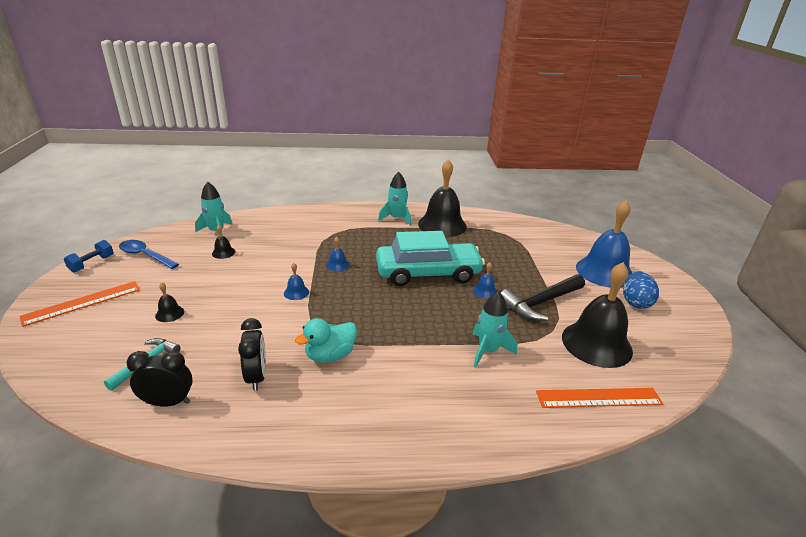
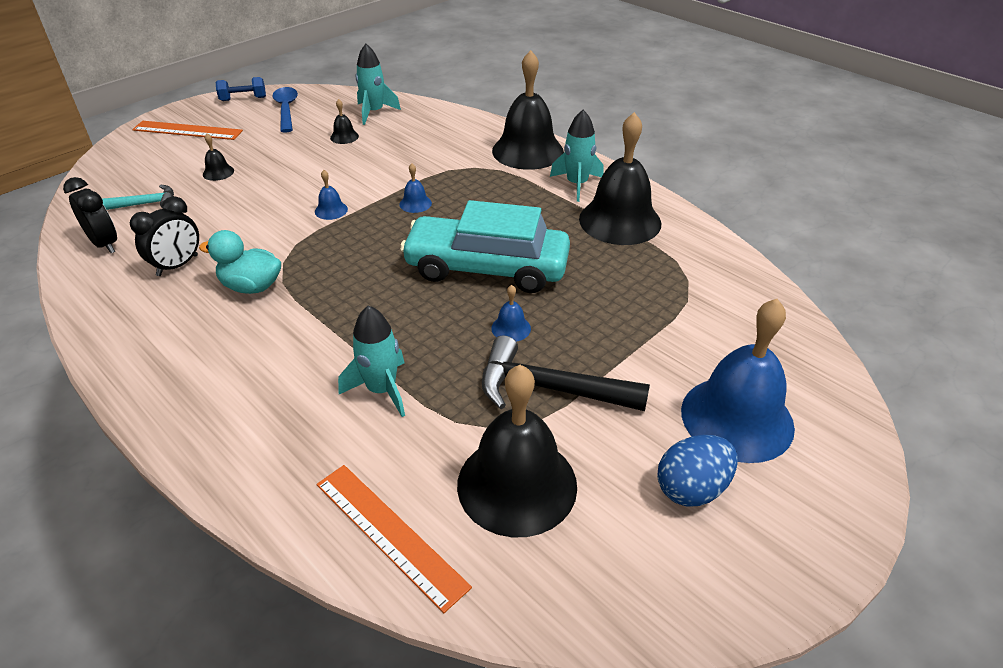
camera: 50 degrees right, 10 degrees up
(345, 214) = (527, 151): none -> black bell
(428, 273) = (487, 267): turquoise car -> turquoise car turned 150 degrees clockwise

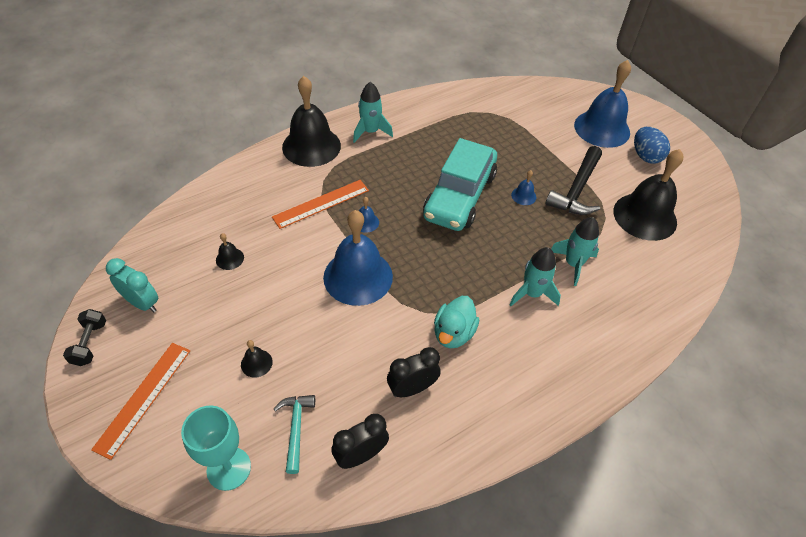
camera: 80 degrees left, 10 degrees up
(110, 179) = (229, 468): none -> turquoise goblet
(177, 265) = (412, 388): black clock -> black clock turned 75 degrees counterclockwise
(243, 99) = (90, 343): blue dumbbell -> black dumbbell
(286, 109) = (142, 303): blue spoon -> turquoise clock
(331, 210) = (358, 276): blue bell -> blue bell, size x2.46
(374, 112) = (190, 232): turquoise rocket -> turquoise rocket (532, 293)
(389, 533) = (678, 271): orange ruler -> orange ruler (321, 203)
(620, 221) = (422, 123): black bell -> none

